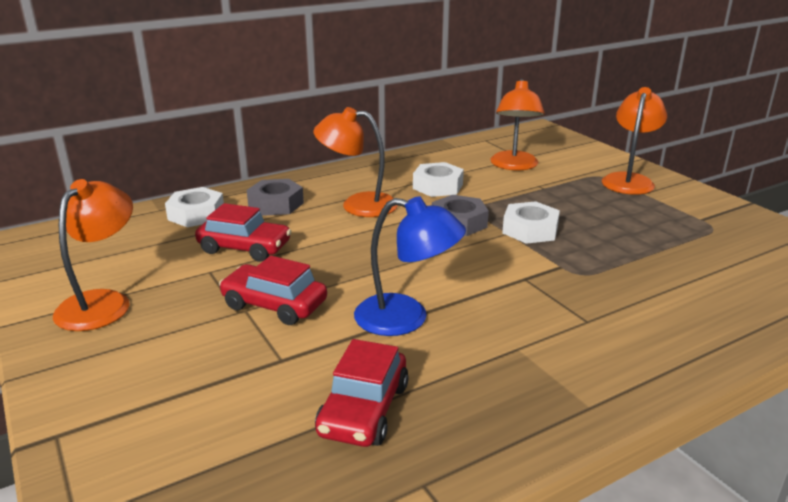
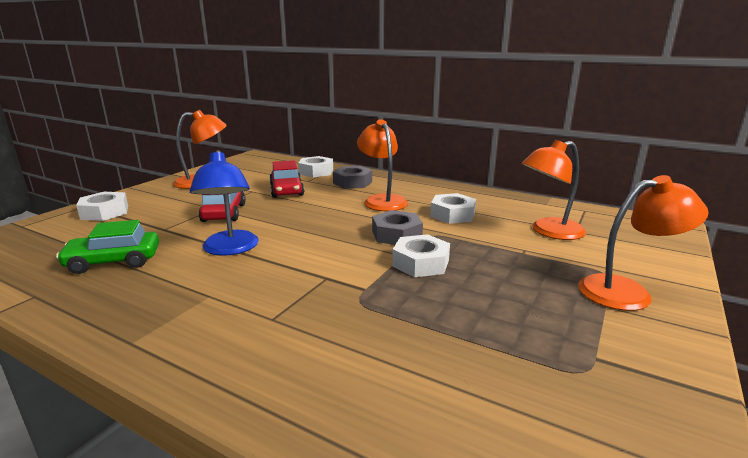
camera: 60 degrees right, 5 degrees down
(129, 412) = (105, 212): none -> white nut
(363, 410) = (114, 261): red car -> green car

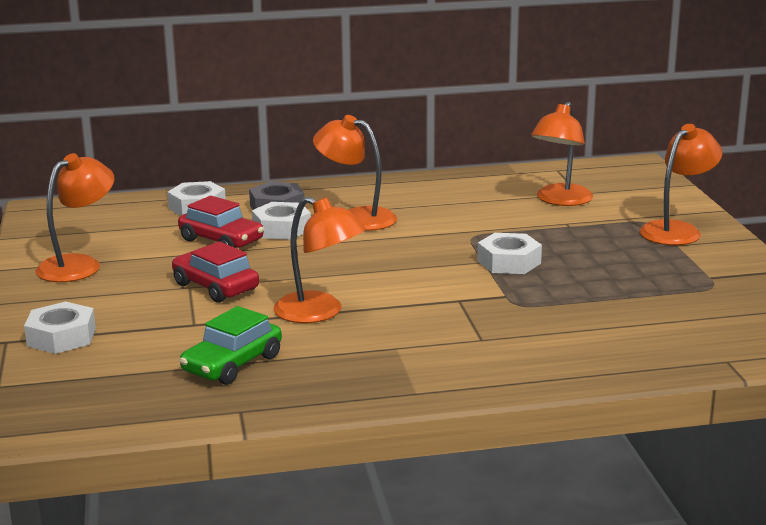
camera: 40 degrees left, 0 degrees up
(230, 249) = (319, 313): blue lamp -> orange lamp
(396, 234) = (442, 246): grey nut -> none
(452, 214) = (454, 211): white nut -> white nut (281, 229)

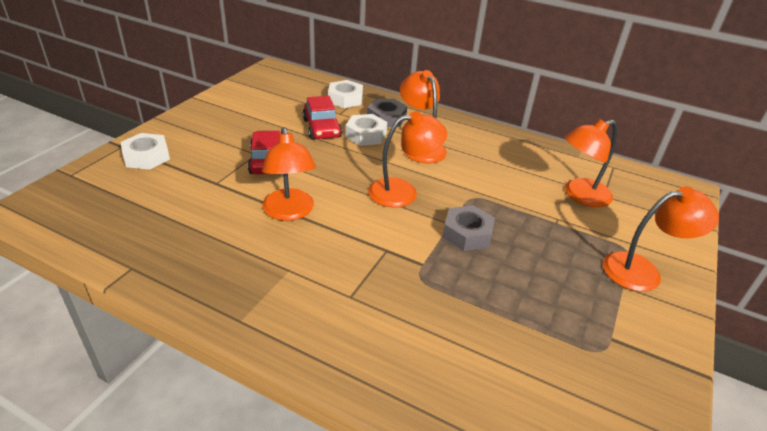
camera: 35 degrees right, 15 degrees up
(79, 265) = (231, 112): orange lamp -> orange lamp (403, 192)
(232, 364) = (185, 226): green car -> none
(509, 262) = (467, 233): white nut -> grey nut

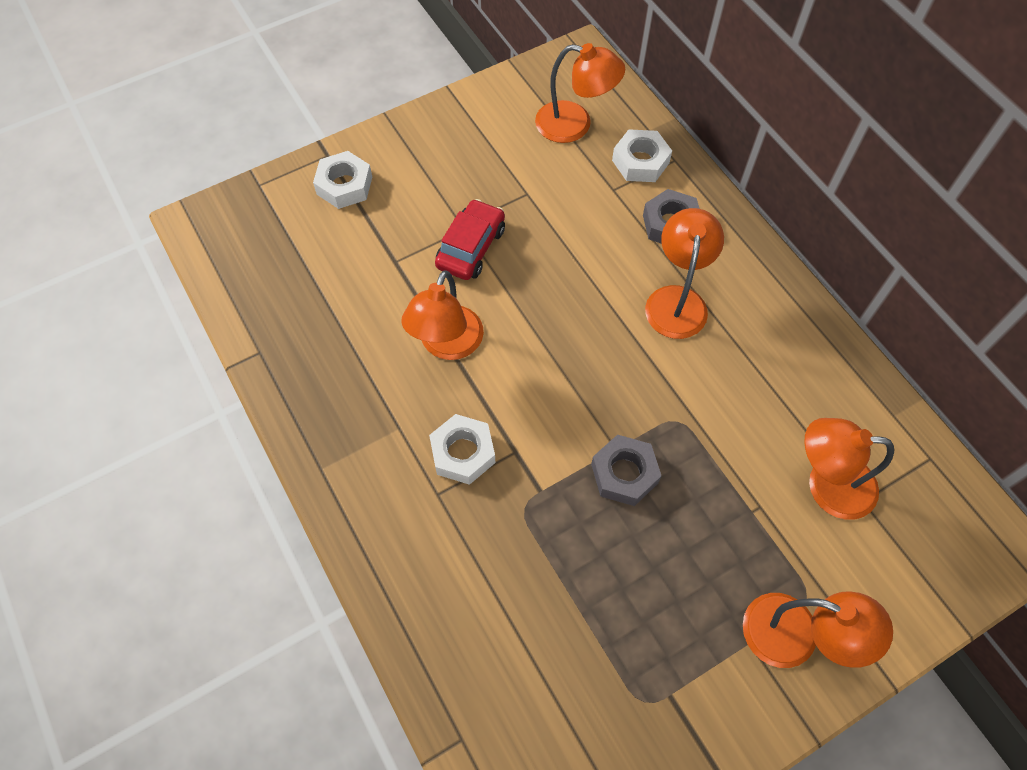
camera: 35 degrees right, 25 degrees up
(322, 128) = (571, 212): red car -> none
(366, 135) = (619, 248): white nut -> white nut (463, 453)
(403, 192) = (596, 371): orange lamp -> orange lamp (575, 125)

